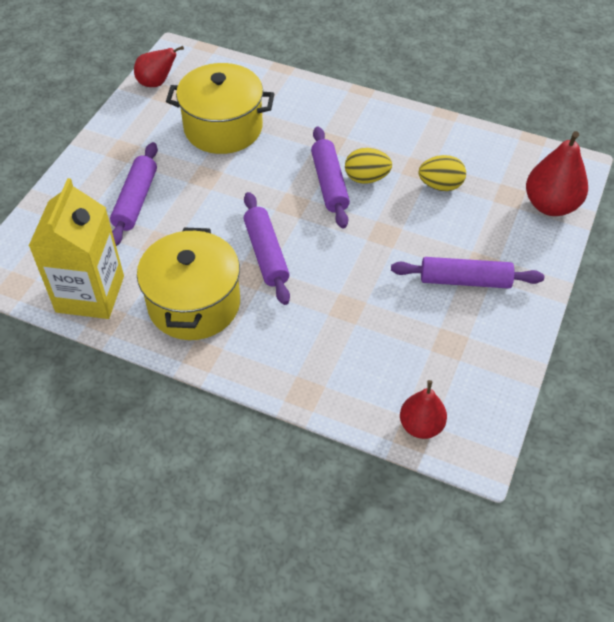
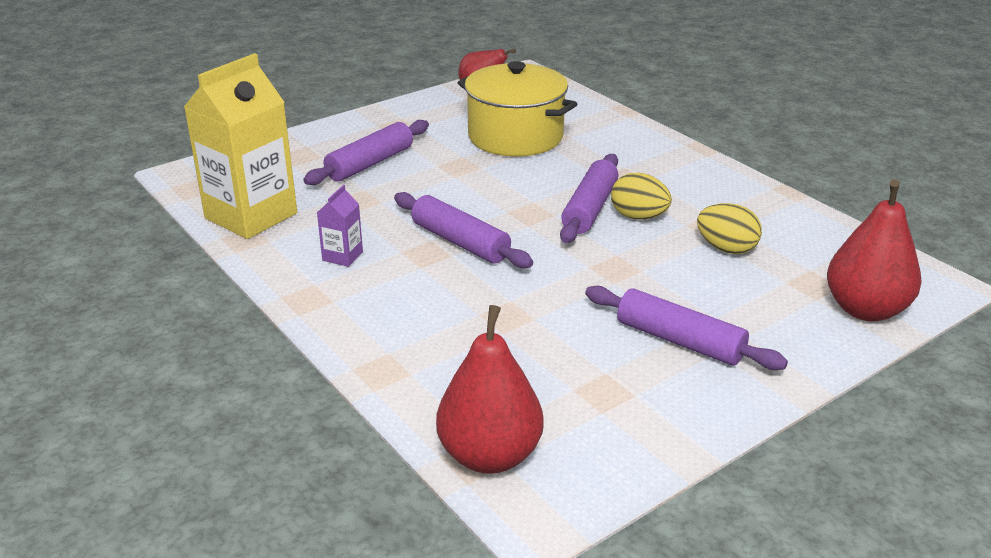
camera: 30 degrees right, 20 degrees down
(194, 304) = (342, 256): yellow pot -> purple carton
(266, 254) = (460, 242): purple rolling pin -> purple rolling pin turned 60 degrees counterclockwise
(421, 426) = (490, 455): red pear -> red pear, size x1.54

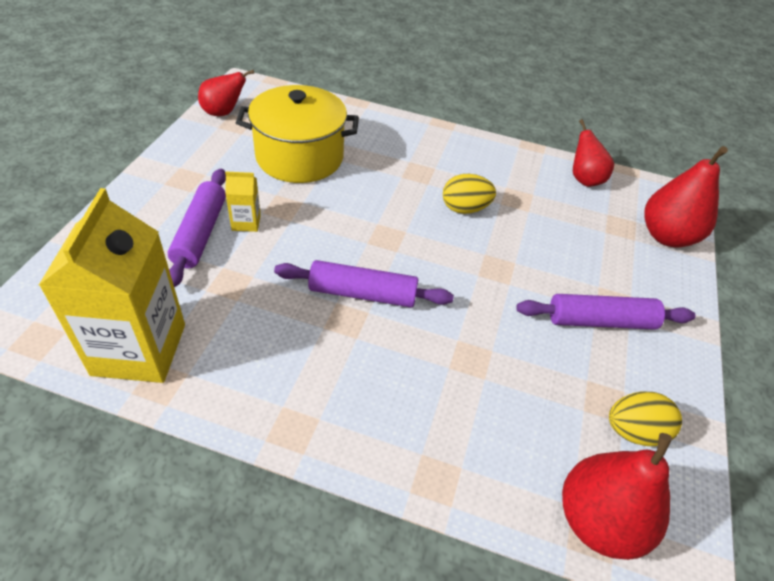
camera: 40 degrees left, 15 degrees up
(342, 256) = (277, 358): purple carton -> none
(415, 167) = (246, 222): none -> yellow carton
(589, 209) = (424, 214): purple rolling pin -> none
(726, 249) = (546, 216): yellow egg -> yellow egg (634, 431)
(820, 235) = (584, 179): none -> red pear

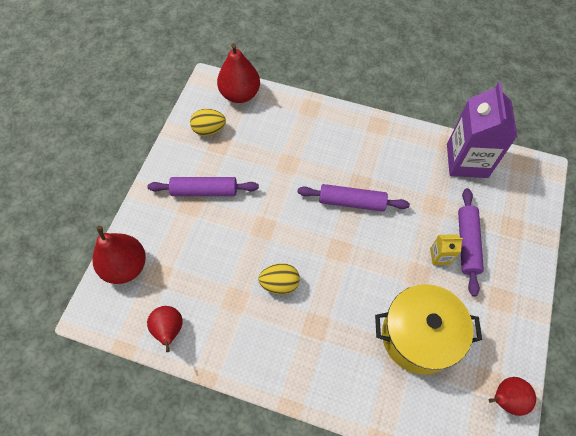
camera: 175 degrees left, 15 degrees up
(139, 349) = (467, 160): yellow carton -> purple carton

